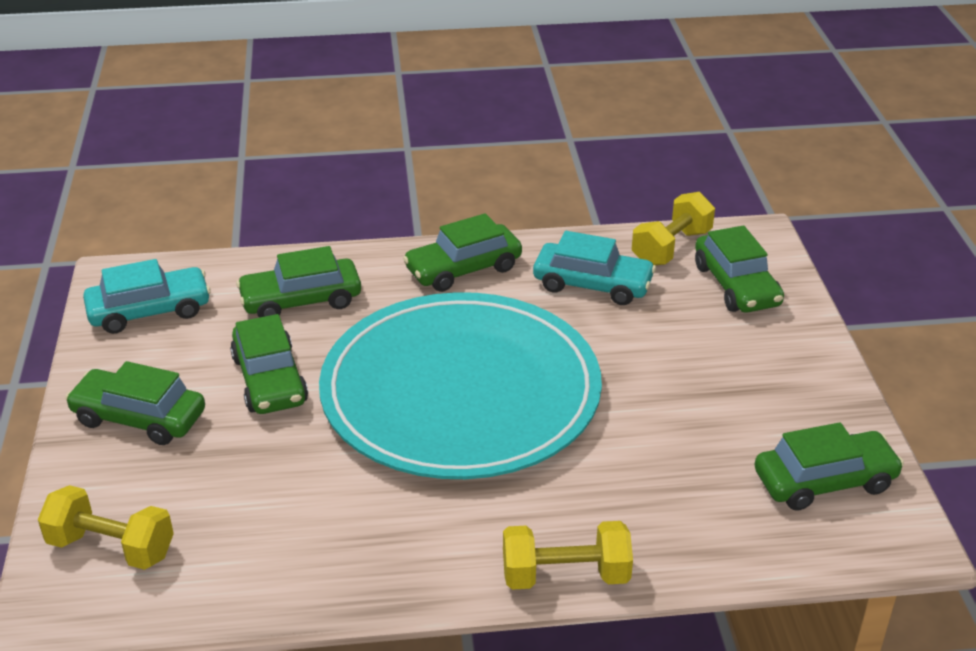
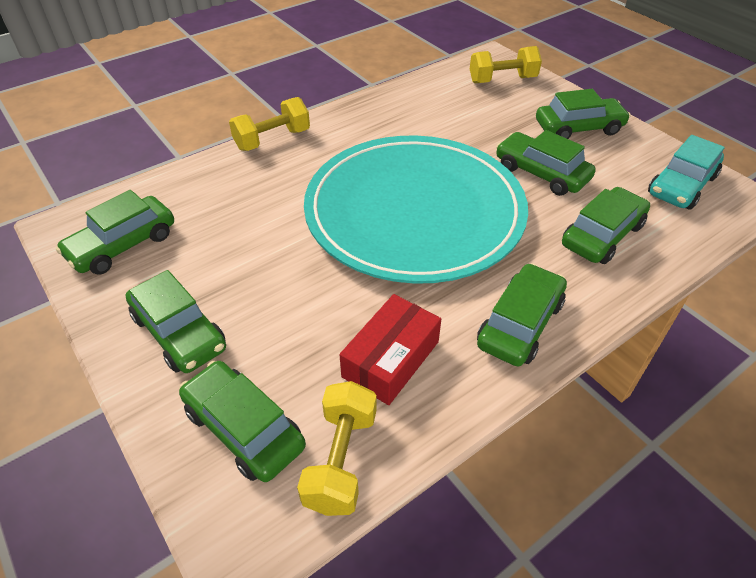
camera: 150 degrees right, 10 degrees up
(592, 285) = (391, 359): turquoise car -> red box
(774, 367) = (179, 332): none -> green car

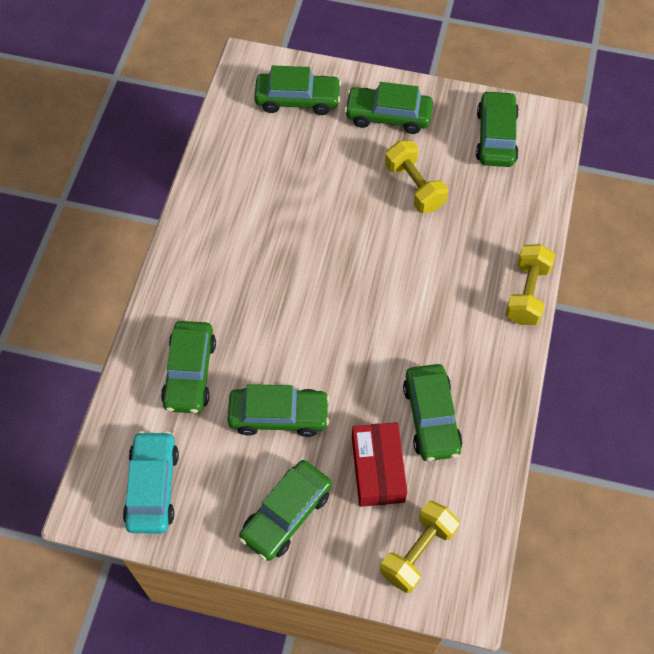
camera: 140 degrees right, 15 degrees up
(341, 460) = (237, 118): yellow dumbbell -> yellow dumbbell (414, 187)
(391, 359) = (258, 180): red box -> red box (377, 469)
(414, 212) = (342, 298): turquoise plate -> none
(520, 324) = (201, 253): green car -> green car (431, 417)

